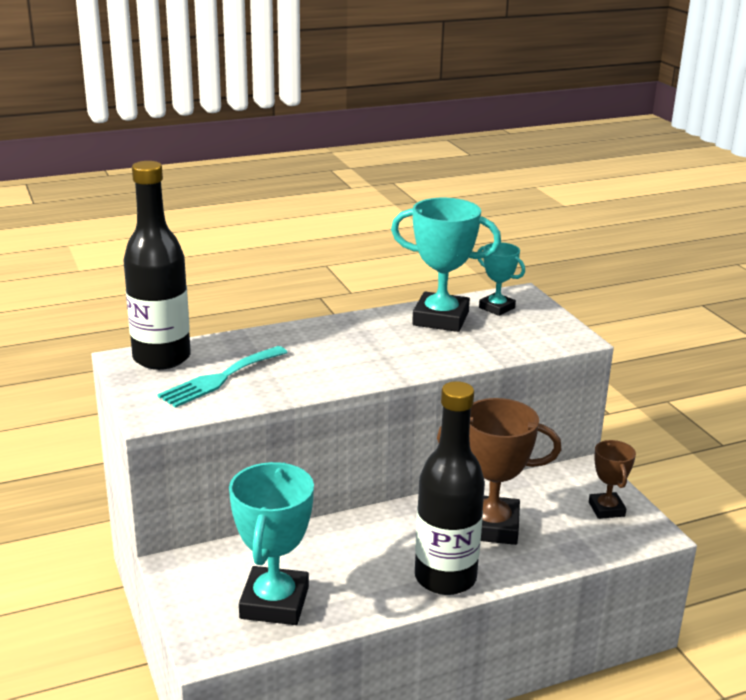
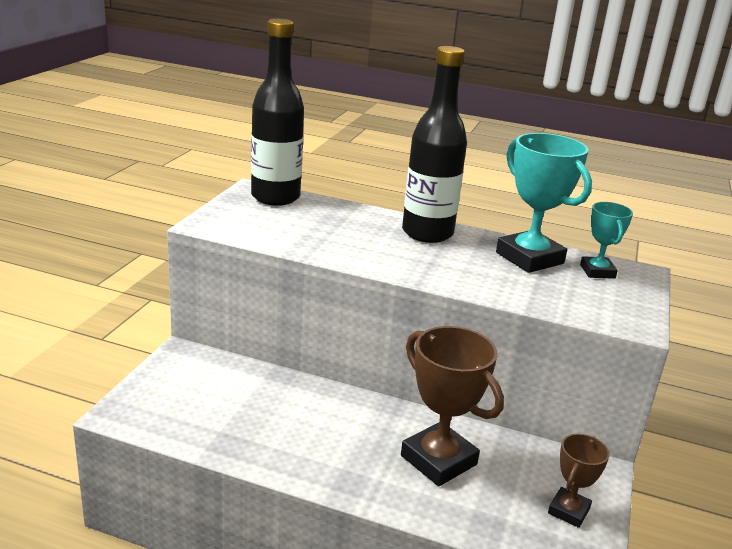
camera: 40 degrees right, 0 degrees up
(221, 378) = (289, 224): turquoise fork -> none
(274, 603) = (201, 412): turquoise trophy -> none
(445, 578) = (342, 473): black bottle -> black bottle (427, 233)

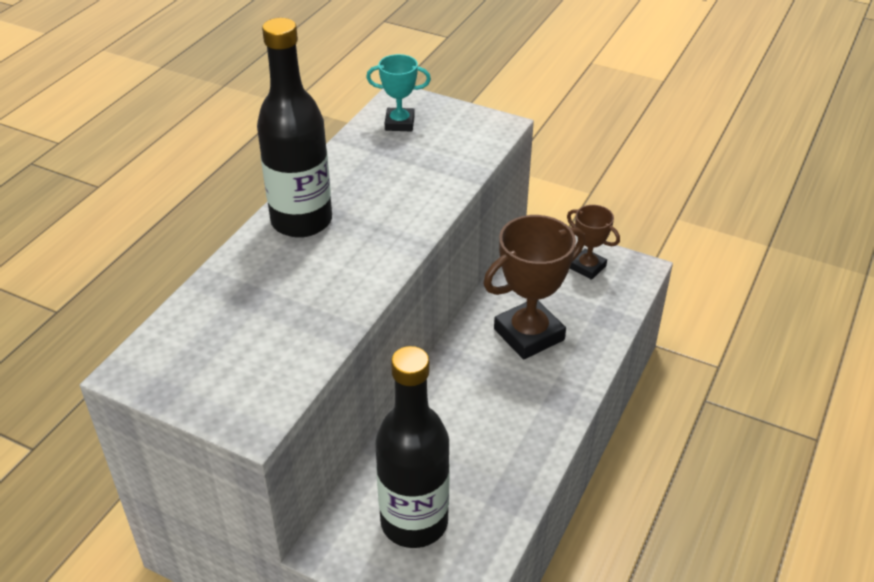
camera: 80 degrees left, 15 degrees up
(275, 197) = (169, 347): black bottle -> black bottle (414, 522)
(529, 258) = (369, 159): turquoise trophy -> none

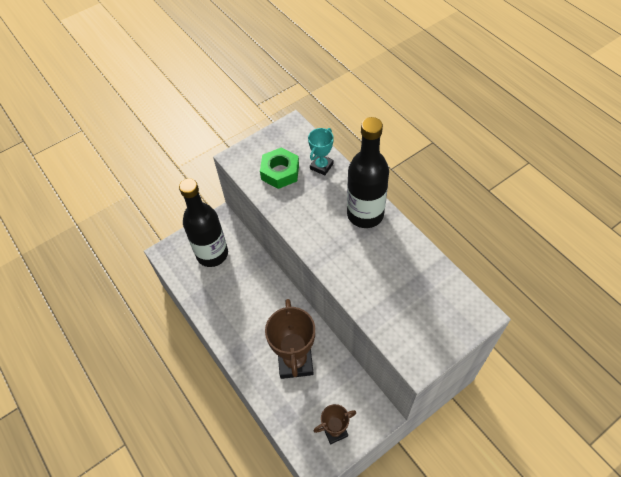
camera: 120 degrees right, 15 degrees up
(260, 344) = (280, 172): none -> green nut
(399, 123) = (446, 301): turquoise trophy -> turquoise trophy (321, 166)

